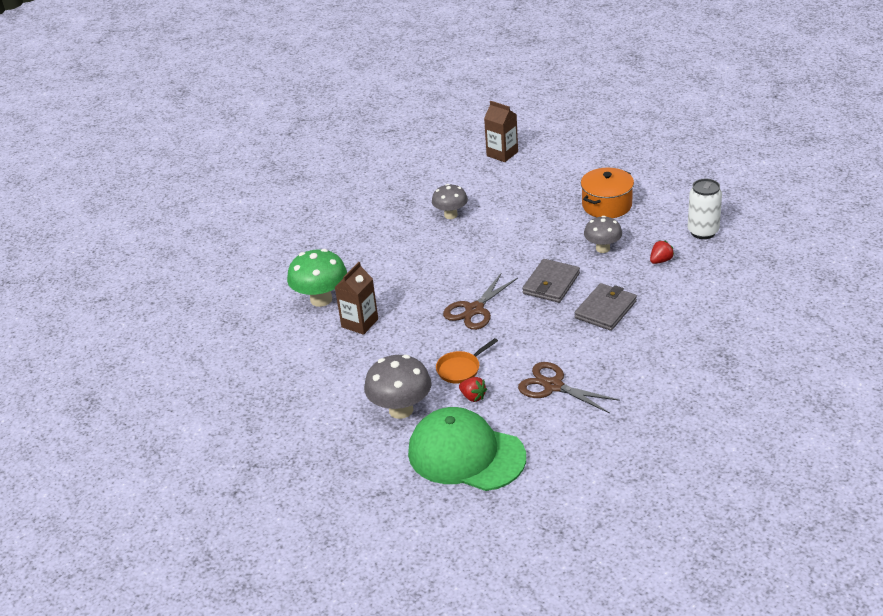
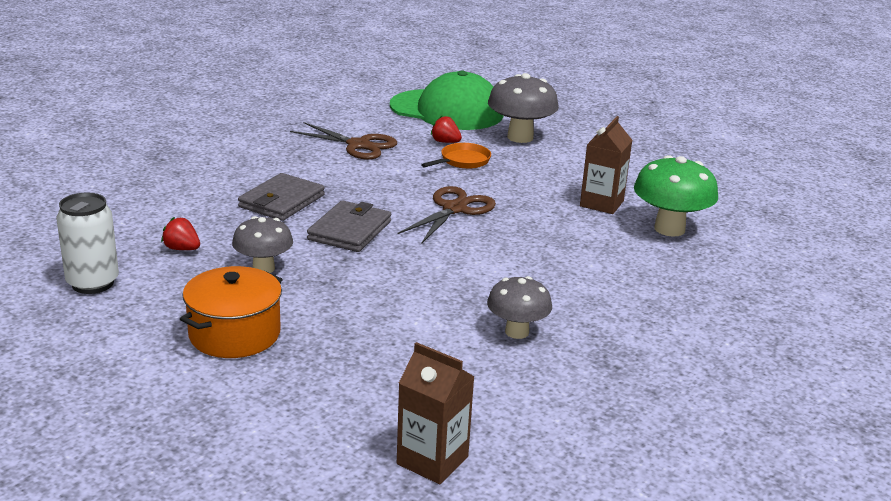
camera: 170 degrees right, 10 degrees down
(660, 260) = (182, 249): red strawberry -> red strawberry turned 75 degrees clockwise

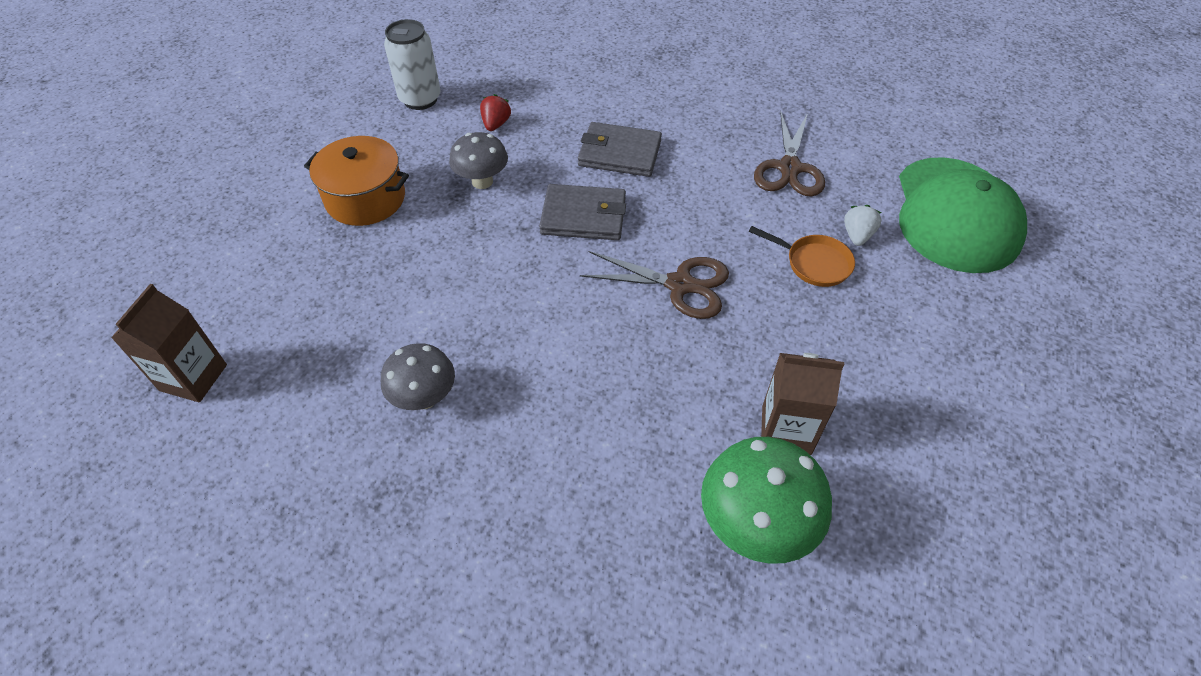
camera: 75 degrees right, 25 degrees up
(445, 142) = (857, 235): red strawberry -> white strawberry
(520, 137) = (933, 303): grey mushroom -> none

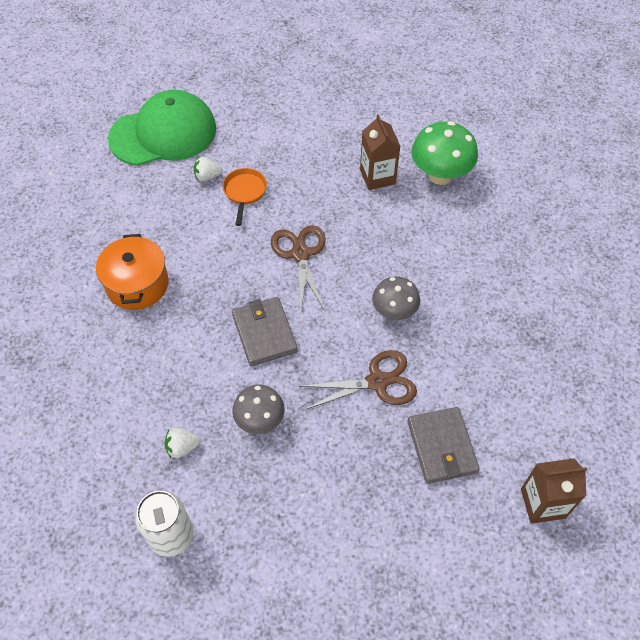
camera: 115 degrees left, 5 degrees up
(365, 199) = (322, 499): orange pot -> orange pot (137, 284)
(424, 398) = (466, 352): grey mushroom -> grey mushroom (394, 312)
(496, 124) = (182, 447): red strawberry -> white strawberry
(619, 153) = (182, 337): grey wallet -> grey wallet (442, 447)
(789, 168) = (153, 226): brown scissors -> brown scissors (377, 382)

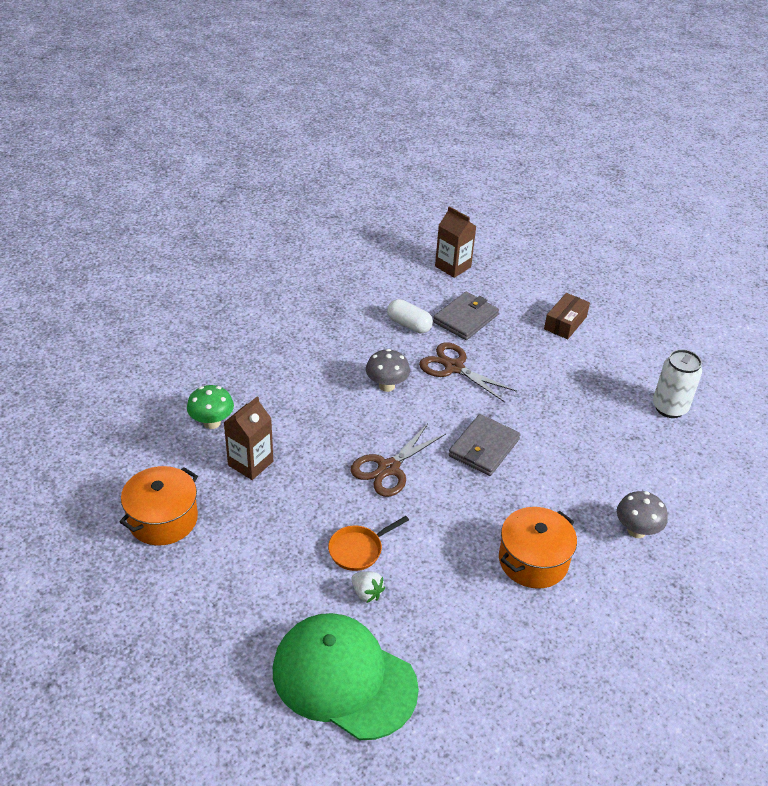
camera: 130 degrees left, 15 degrees down
(182, 447) = (616, 438): white strawberry -> none
(260, 420) = (550, 410): grey mushroom -> grey mushroom (636, 530)
(364, 110) = (163, 519): none -> orange pot
(365, 546) = (565, 323): none -> brown box
(440, 175) = (212, 422): green mushroom -> green mushroom, size x0.65
(467, 387) = (409, 325): none -> white capsule

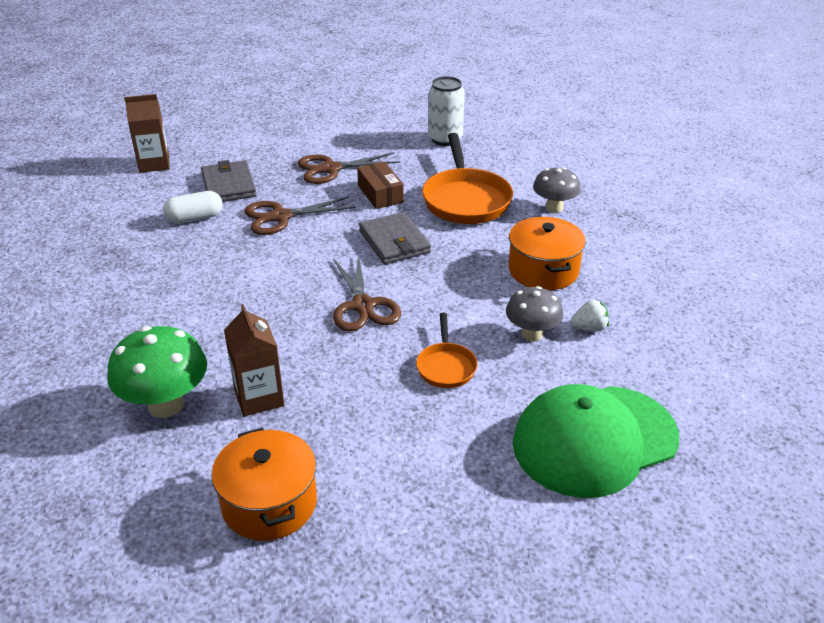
camera: 55 degrees left, 5 degrees down
(212, 422) = (166, 405): green mushroom -> green mushroom, size x1.53
(366, 593) = (503, 383): white strawberry -> white strawberry (589, 328)
(386, 386) = (257, 263): grey mushroom -> grey mushroom (532, 334)
(546, 361) = (331, 169): none -> brown scissors
(565, 323) = (299, 142): brown box -> brown box (380, 194)
(587, 464) = (465, 199): none -> orange pan

